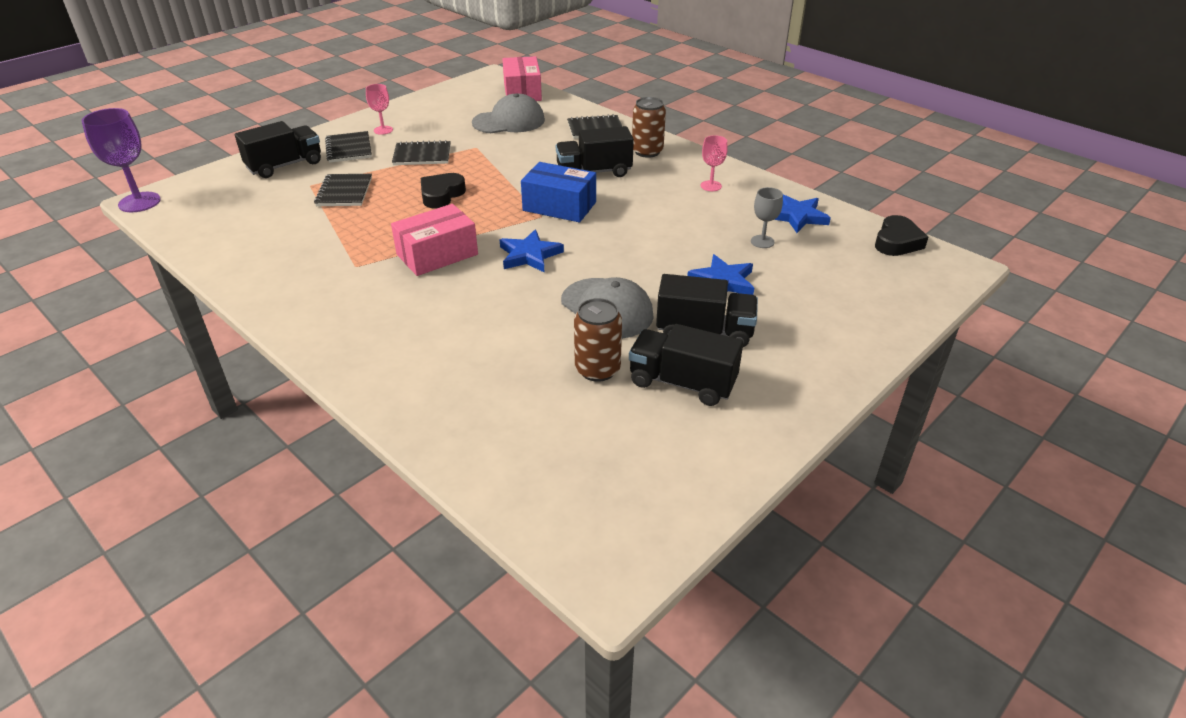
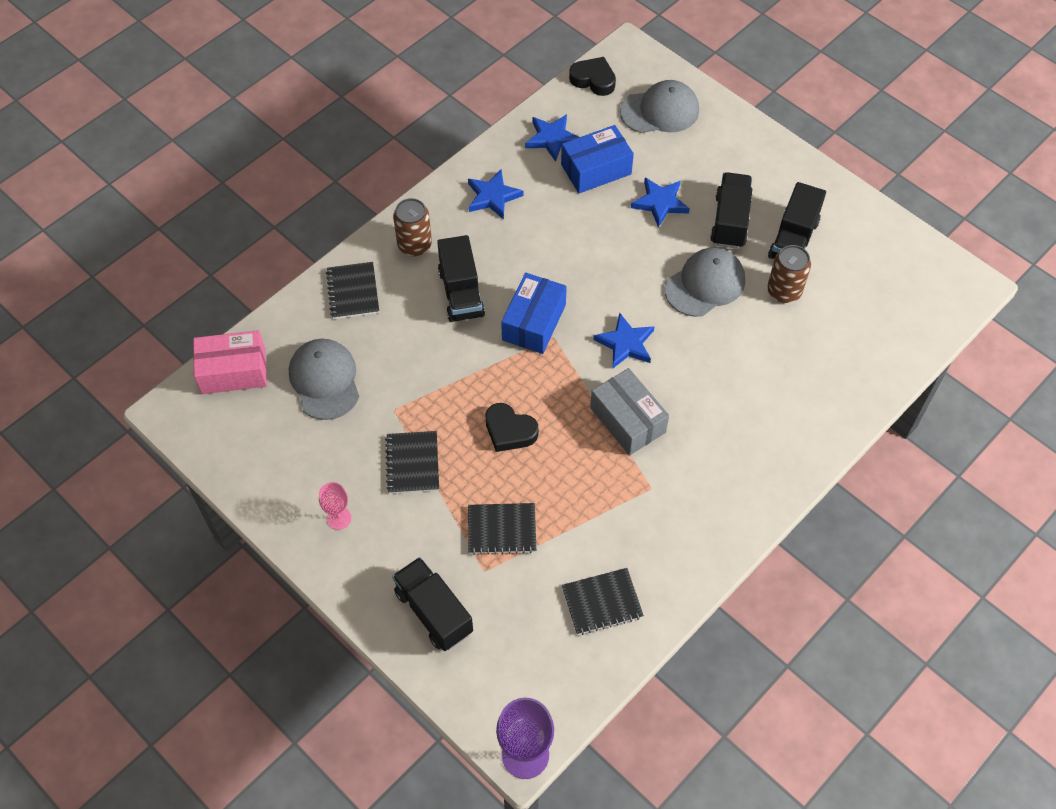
camera: 90 degrees left, 20 degrees up
(349, 149) = (390, 548): black notebook -> black notebook (602, 602)
(437, 254) = (627, 420): pink box -> grey box
(711, 186) = (493, 196): pink goblet -> blue star
(762, 241) = (596, 169): grey goblet -> blue box
(868, 285) = (660, 111): none -> grey cap

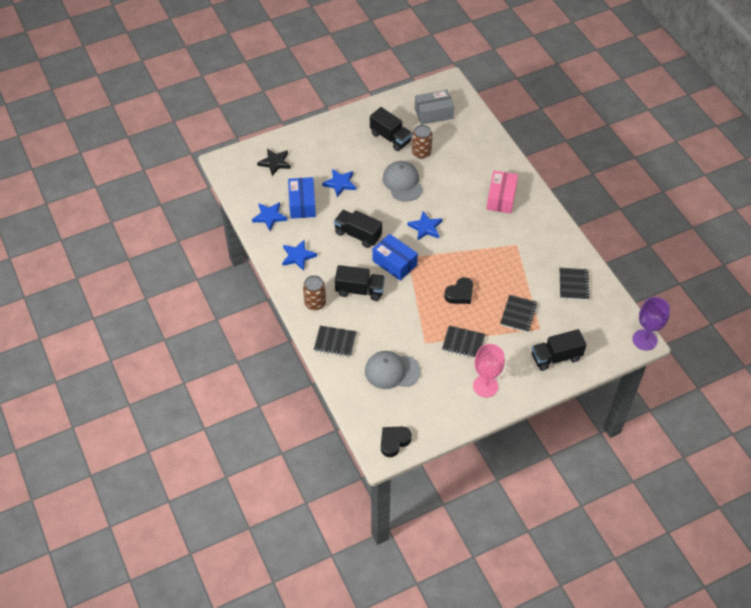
camera: 70 degrees left, 5 degrees down
(233, 371) = (366, 416): pink box -> pink box (501, 198)
(339, 518) = (485, 386): pink goblet -> pink goblet, size x1.78
(593, 80) = (235, 184): black heart -> black heart (394, 442)
(627, 420) = (473, 241): grey box -> grey box (433, 113)
(660, 111) = (275, 163): grey cap -> black star
(730, 221) = (366, 159): black truck -> black truck (358, 235)

